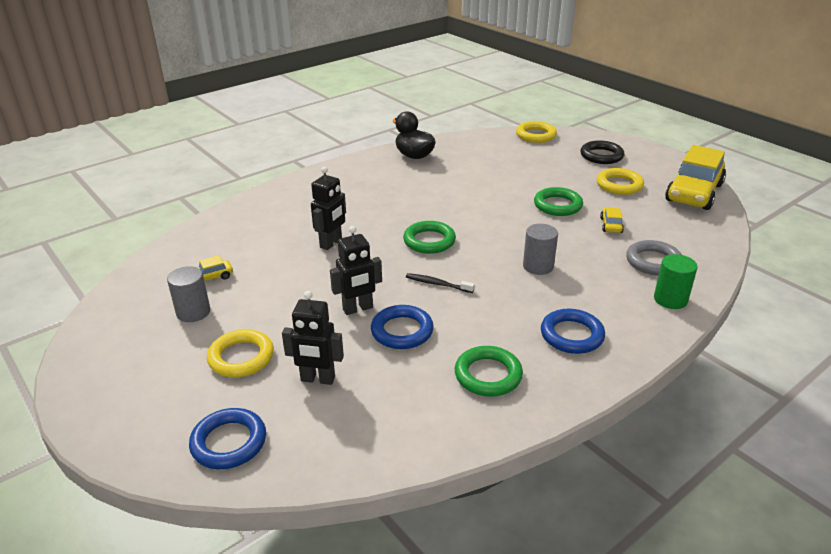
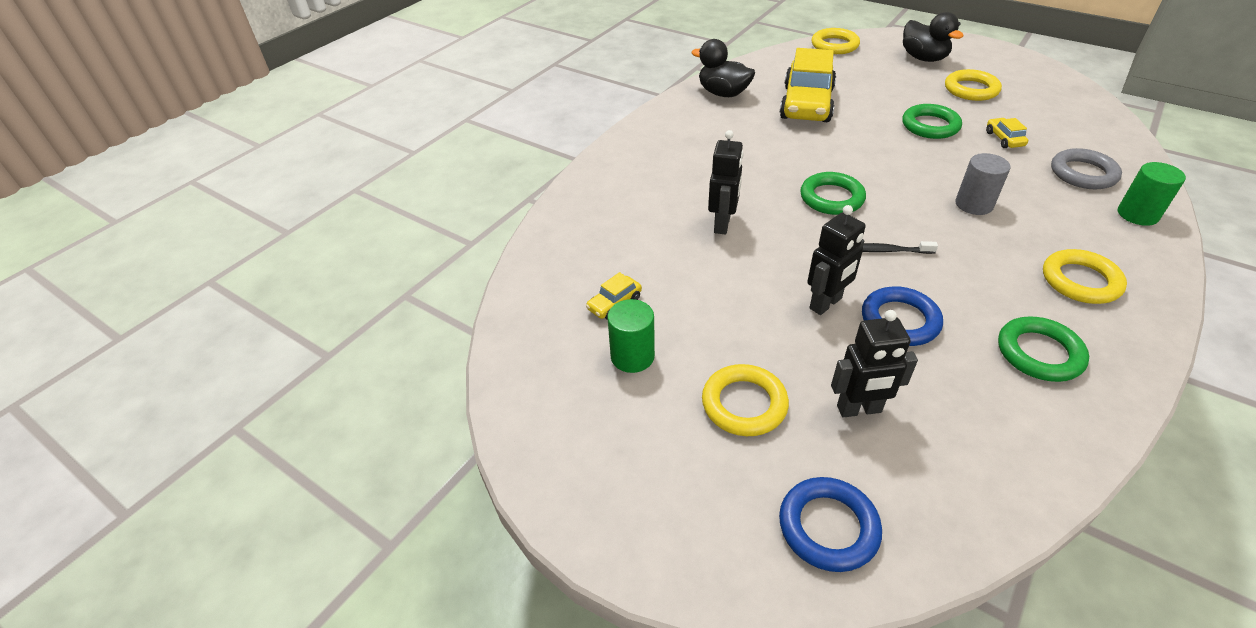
camera: 15 degrees left, 10 degrees up
(193, 312) = (632, 356): grey cylinder -> green cylinder
(571, 335) = (1080, 281): blue ring -> yellow ring
(601, 156) = (923, 58): black ring -> black duck
(694, 193) = (1051, 85): yellow car -> yellow car (807, 104)

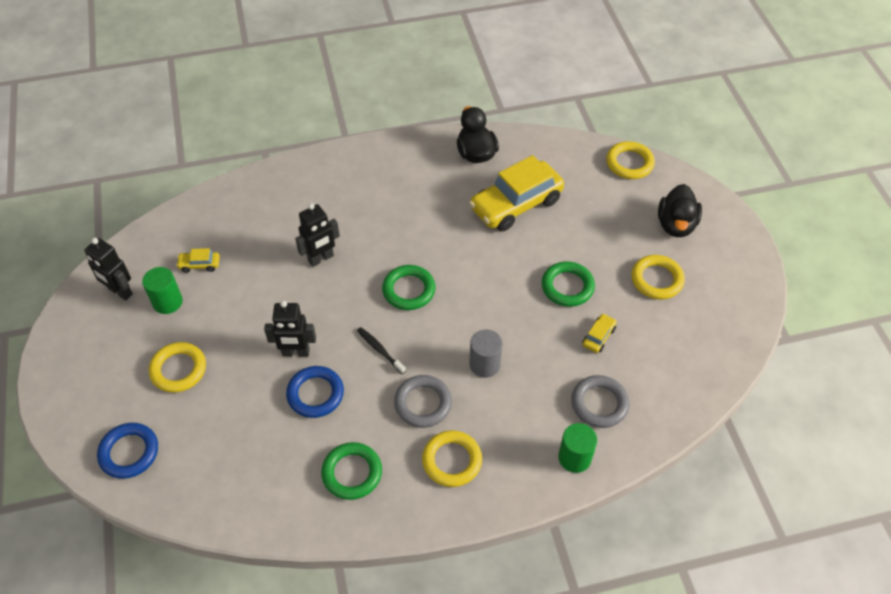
camera: 40 degrees right, 10 degrees up
(859, 409) = (221, 418): black robot -> black robot (120, 292)
(986, 261) = (423, 403): none -> grey ring

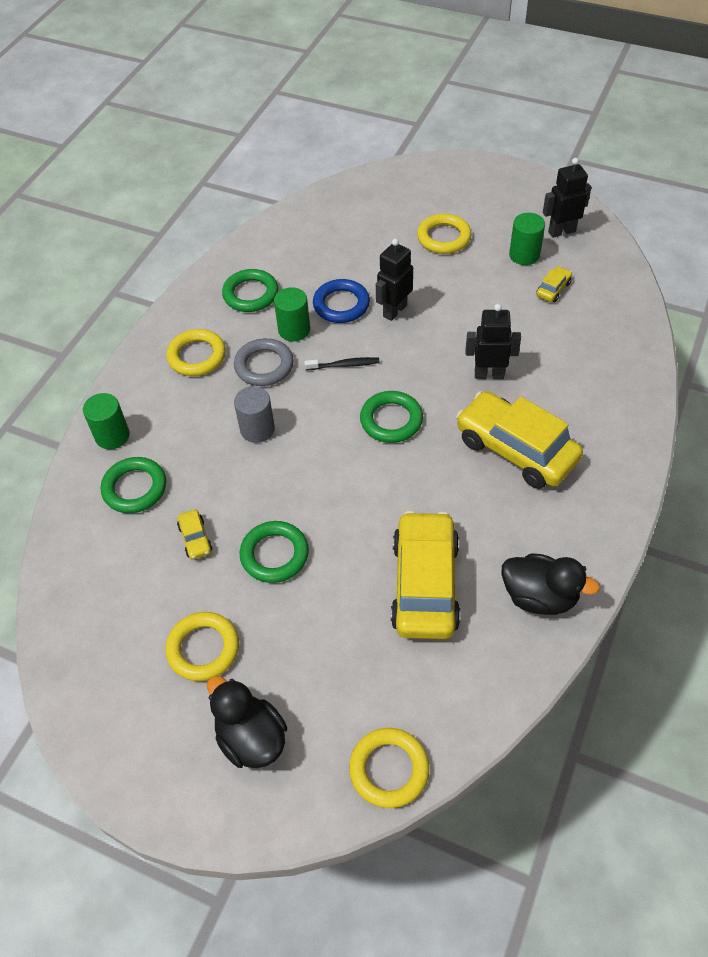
camera: 130 degrees right, 0 degrees up
(129, 452) = (391, 190): blue ring -> none
(321, 258) = (489, 374): black robot -> black robot turned 90 degrees clockwise
(369, 409) = (294, 330): none -> green cylinder
(378, 212) = (516, 450): none -> yellow car
(599, 404) = (135, 488): grey ring -> green ring

